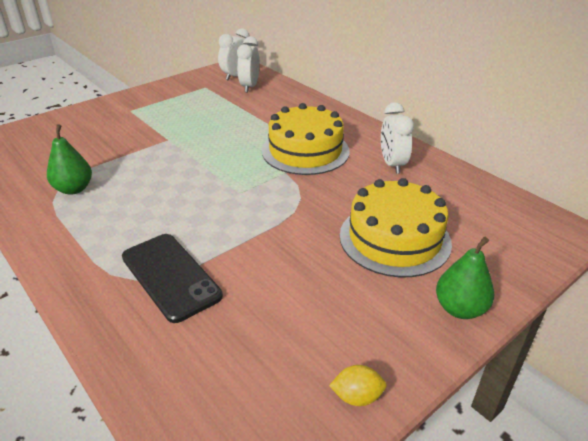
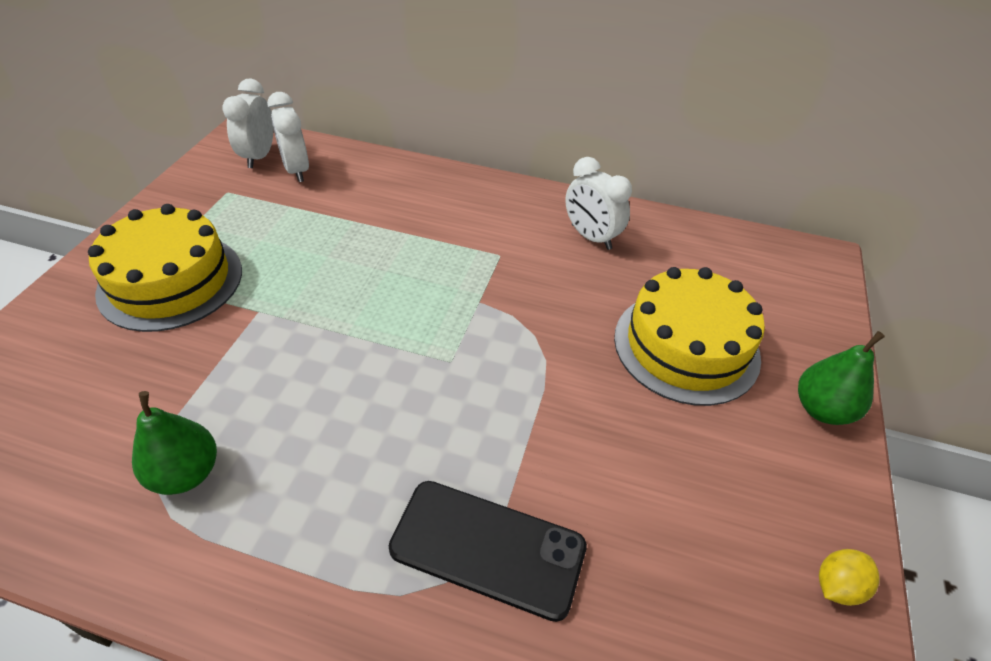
camera: 35 degrees left, 10 degrees up
(305, 151) = (473, 255): yellow cake -> yellow cake (171, 281)

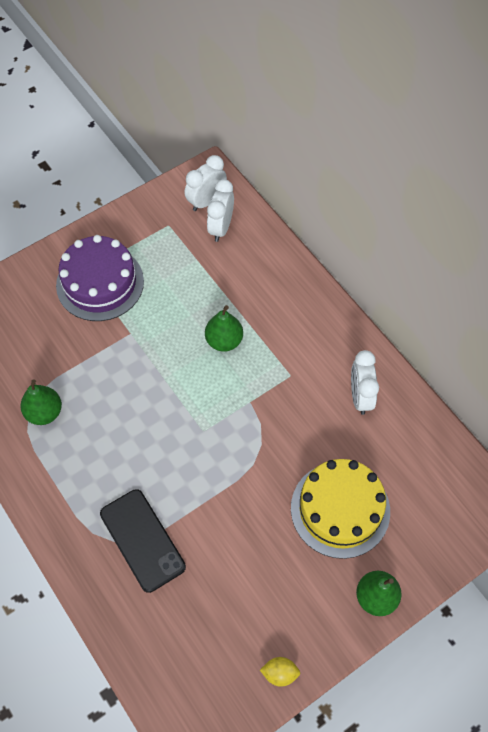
camera: 40 degrees right, 15 degrees up
(171, 281) = (100, 283): yellow cake -> purple cake
(392, 261) = (224, 341): none -> green pear

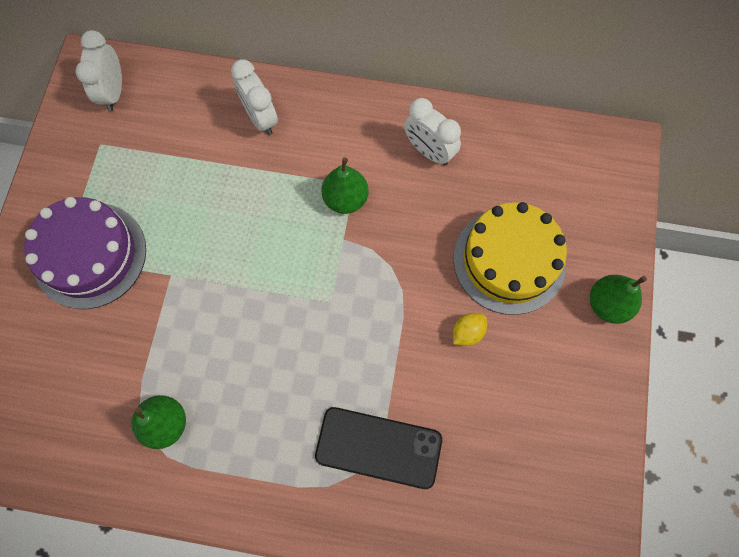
camera: 45 degrees left, 10 degrees up
(221, 228) = (154, 106): white clock -> white clock (260, 118)
(224, 341) = (265, 206): green pear -> green pear (345, 199)
(280, 673) = (602, 440): yellow lemon -> yellow lemon (467, 332)

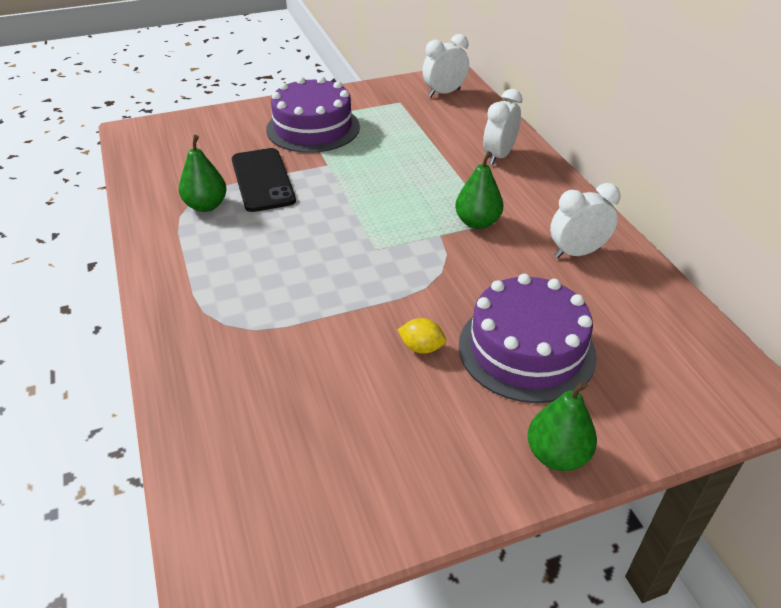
camera: 60 degrees right, 30 degrees down
(378, 447) = (259, 330): black phone -> black phone (262, 180)
(429, 151) = (577, 252): white clock -> white clock turned 60 degrees clockwise
(509, 260) = (526, 349): yellow cake -> purple cake

